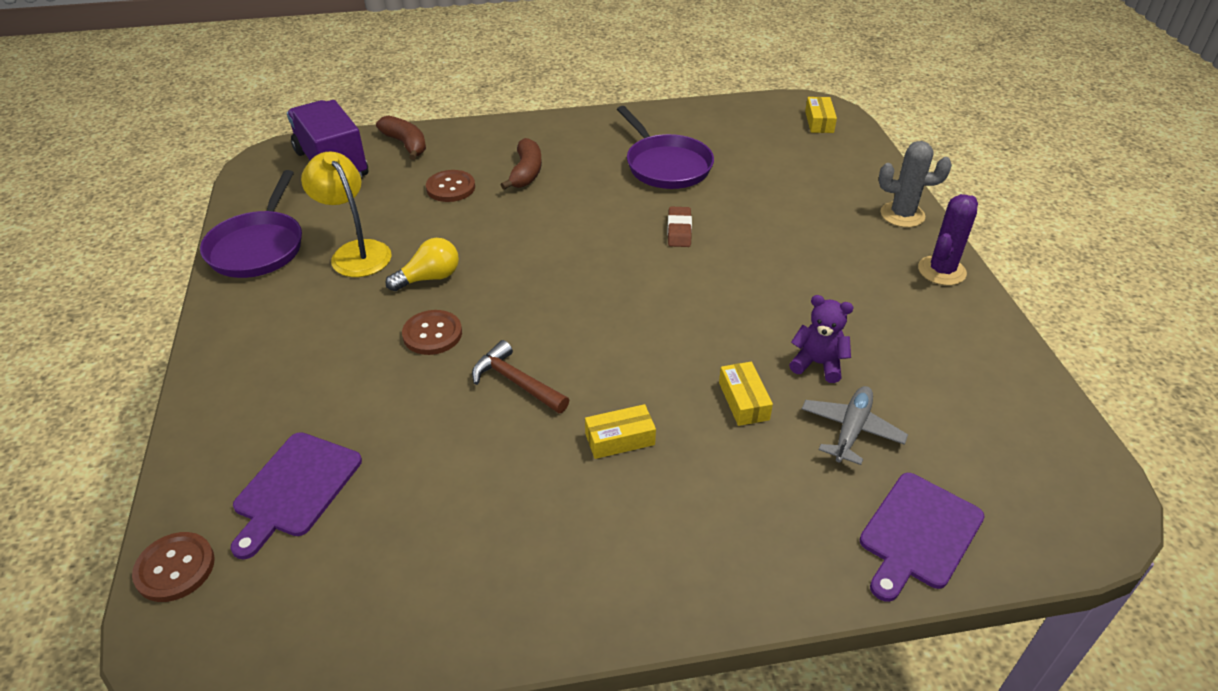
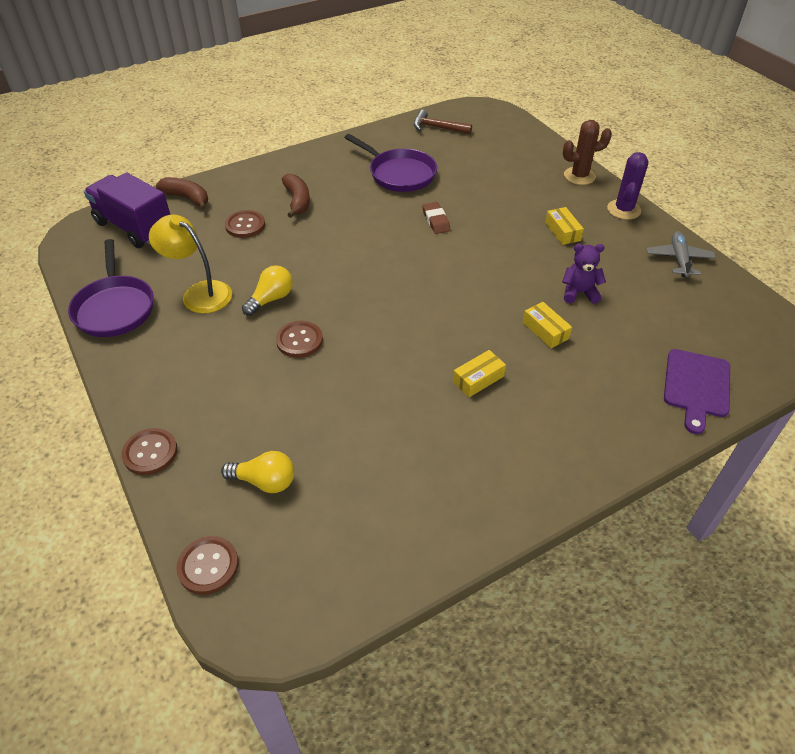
camera: 20 degrees left, 5 degrees up
(195, 417) = (150, 452): none -> brown button
(295, 489) = (265, 481): purple cutting board -> yellow light bulb
(516, 382) = (383, 359): brown hammer -> brown hammer (437, 128)
(819, 122) = (489, 119): yellow box -> yellow box (562, 231)
(851, 430) = (623, 331): grey plane -> grey plane (679, 259)
(902, 215) = (579, 176): grey cactus -> brown cactus

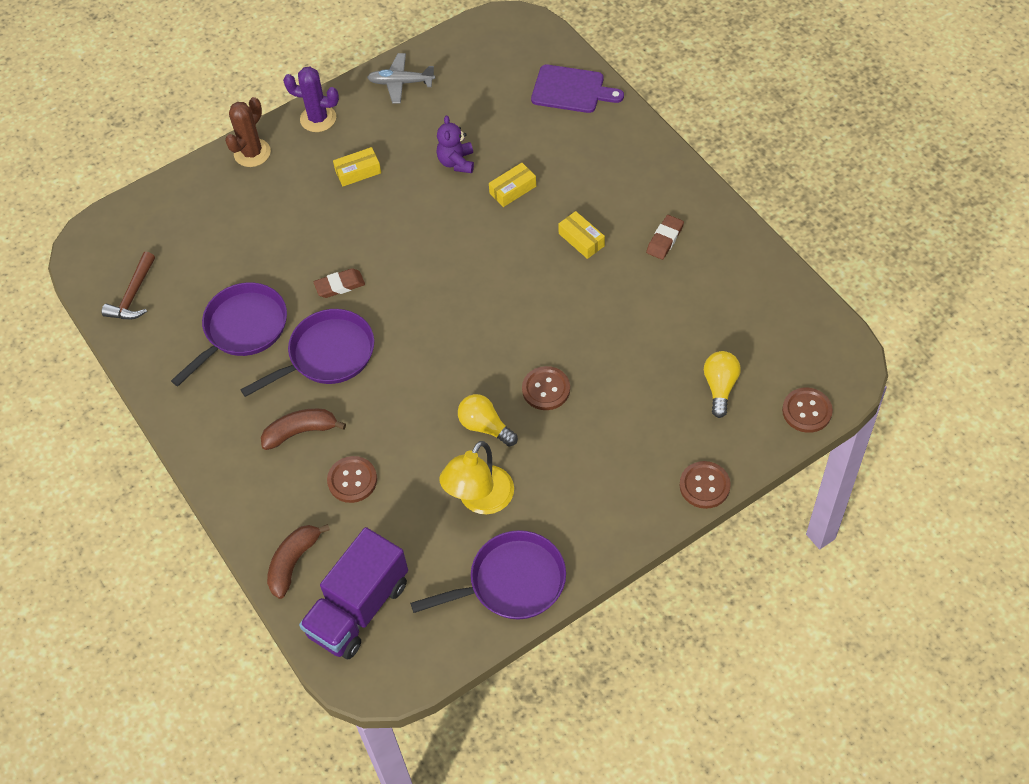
camera: 90 degrees left, 10 degrees up
(366, 213) = (327, 355): none -> purple pan
(475, 452) = (664, 239): none -> brown eraser
(579, 176) = (252, 153): brown cactus -> brown cactus turned 45 degrees clockwise

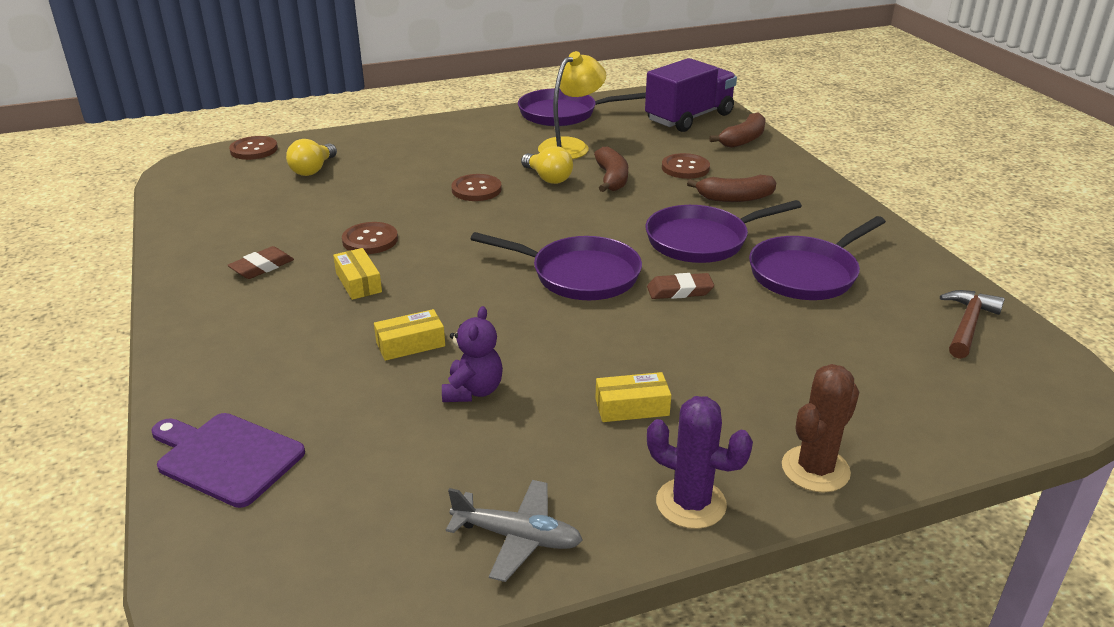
camera: 170 degrees left, 25 degrees down
(419, 286) = (579, 275): none -> purple pan
(423, 440) = (611, 179): none -> brown banana
(704, 486) = (378, 130): brown button -> brown button (370, 240)

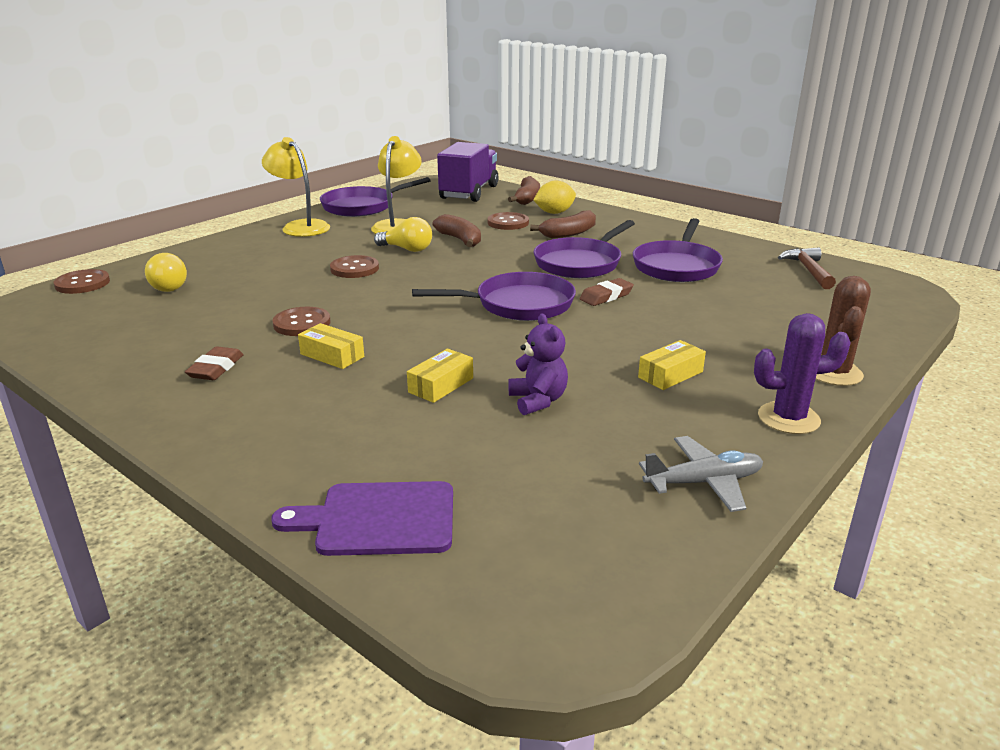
camera: 30 degrees left, 5 degrees down
(481, 126) = (300, 226): none -> yellow lamp
(751, 166) = (554, 213): none -> yellow lemon

